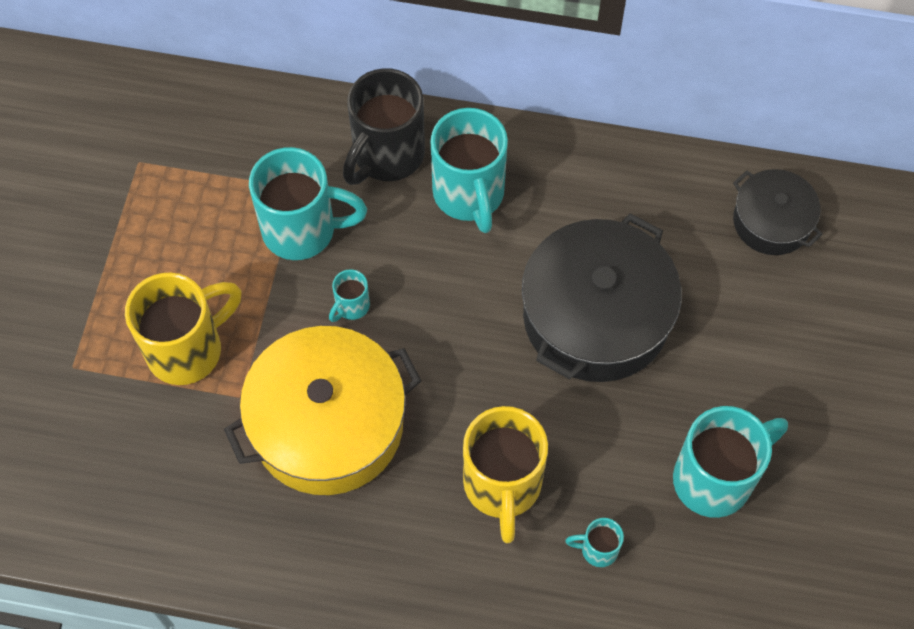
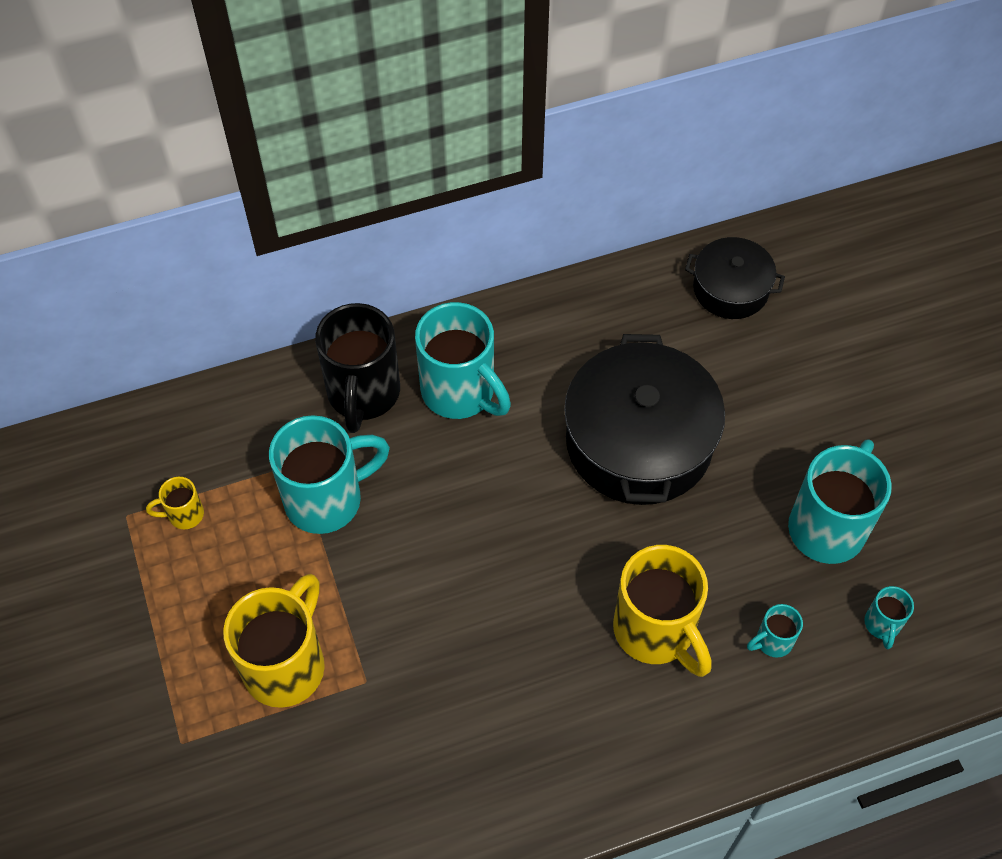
camera: 30 degrees left, 5 degrees down
(183, 184) = (184, 515): none -> yellow mug
(327, 424) = (464, 663): yellow pot -> none
(351, 306) = (417, 545): turquoise mug -> turquoise mug (882, 625)

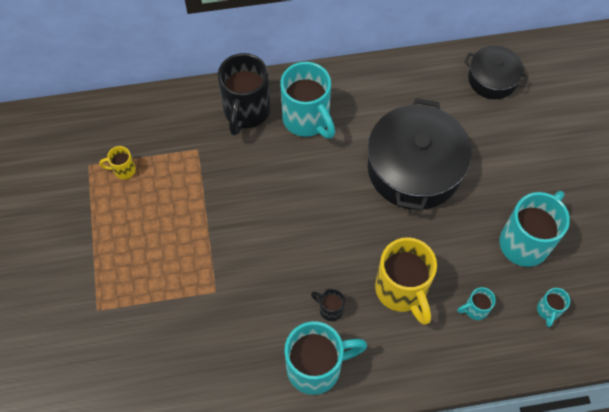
camera: 10 degrees right, 5 degrees up
(286, 665) = (169, 273): yellow mug -> none
(327, 499) = (212, 174): turquoise mug -> turquoise mug (316, 367)
(550, 679) = (330, 309): none -> black mug

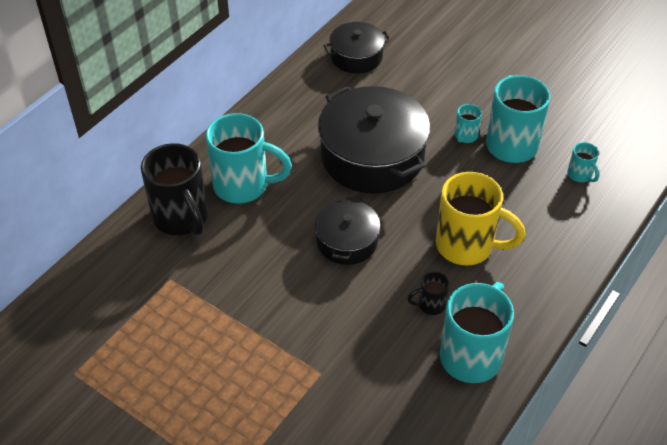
camera: 45 degrees left, 15 degrees down
(123, 170) = (116, 349): yellow mug -> none
(328, 217) = (347, 241): none -> black pot
(475, 309) = (533, 215): turquoise mug -> turquoise mug (465, 136)

